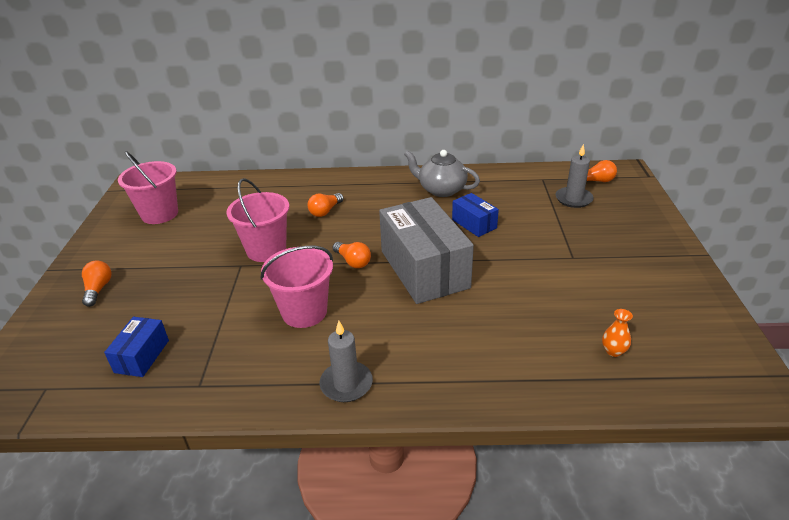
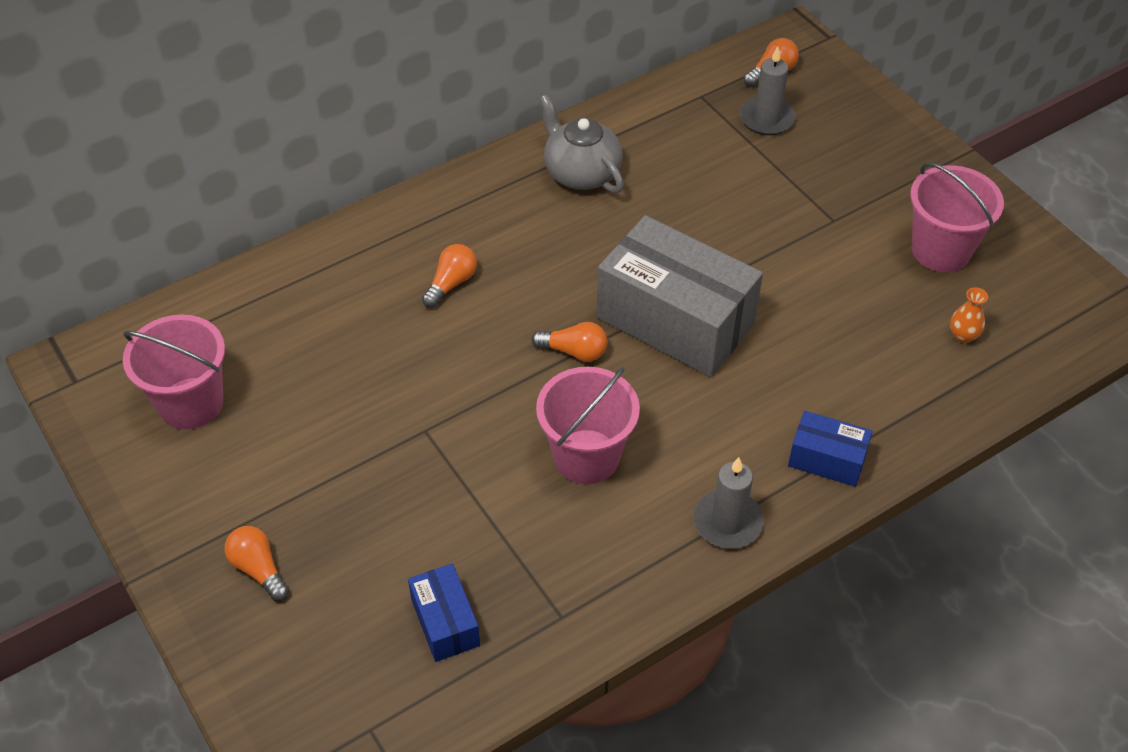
camera: 35 degrees left, 15 degrees up
(266, 250) = (435, 388): pink bucket -> pink bucket (941, 250)
(325, 211) = (451, 283): orange light bulb -> orange light bulb turned 150 degrees counterclockwise
(441, 190) = (581, 172): grey teapot -> grey teapot turned 60 degrees clockwise
(474, 224) = (675, 217): blue box -> blue box (827, 460)

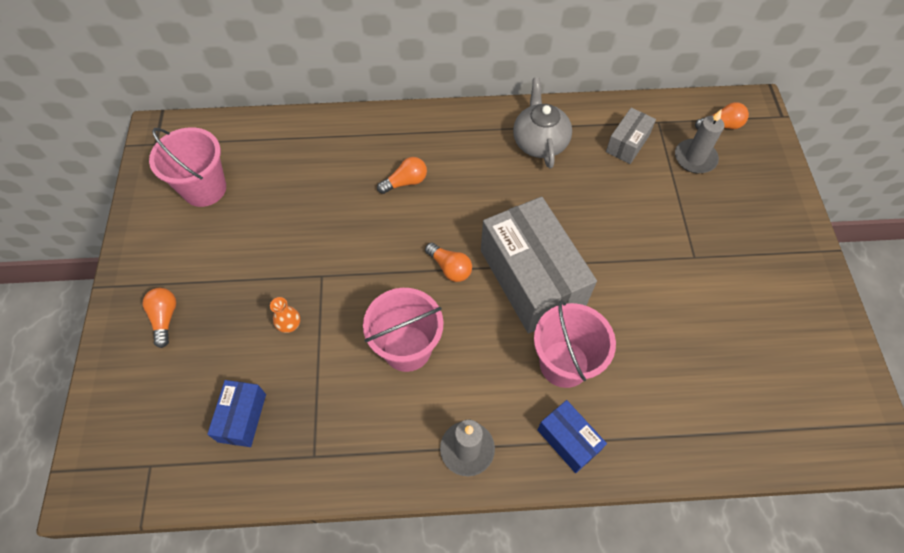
camera: 30 degrees right, 10 degrees up
(682, 133) = (627, 143): none -> grey box
(941, 250) = (762, 319): pink bucket -> pink bucket (564, 364)
(963, 336) = (736, 396): orange vase -> orange vase (290, 325)

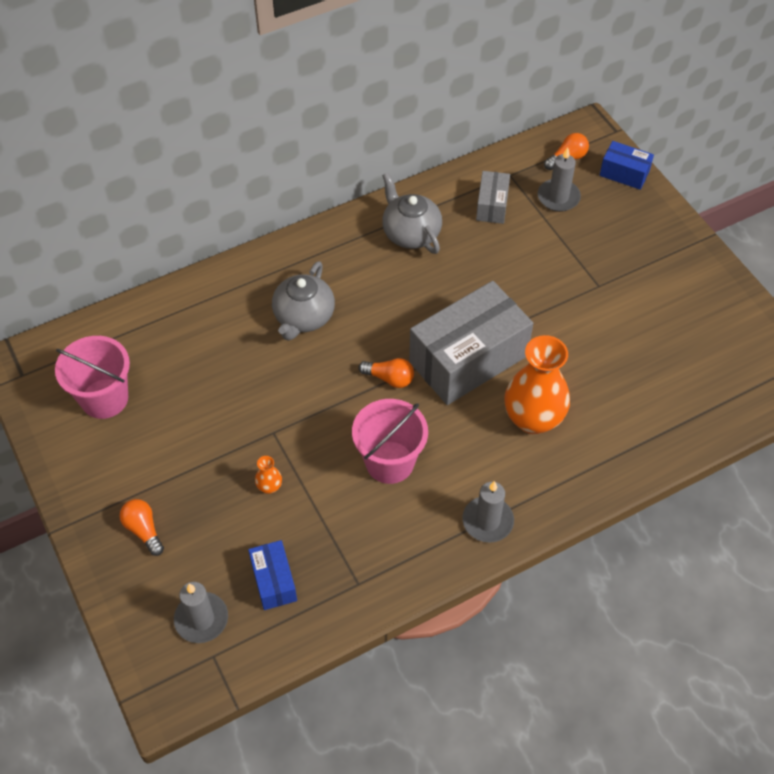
camera: 25 degrees left, 5 degrees down
(161, 425) = (201, 619): none -> grey candle
(405, 182) = (303, 317): orange light bulb -> grey teapot
(531, 278) = (468, 359): grey box -> grey box turned 75 degrees counterclockwise
(564, 364) = (533, 419): pink bucket -> orange vase
(568, 440) = (567, 478): blue box -> blue box (624, 173)

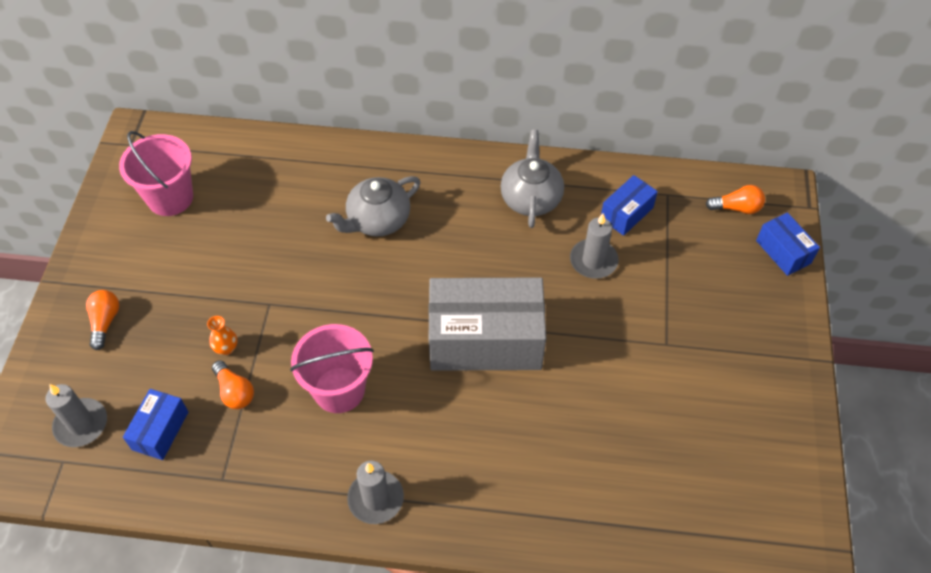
camera: 35 degrees right, 0 degrees up
(389, 378) = (402, 316): orange light bulb -> orange light bulb (234, 392)
(492, 205) = (626, 213): grey box -> blue box
(533, 419) = (497, 431): orange vase -> none
(558, 197) = (697, 239): grey candle -> grey candle (593, 261)

